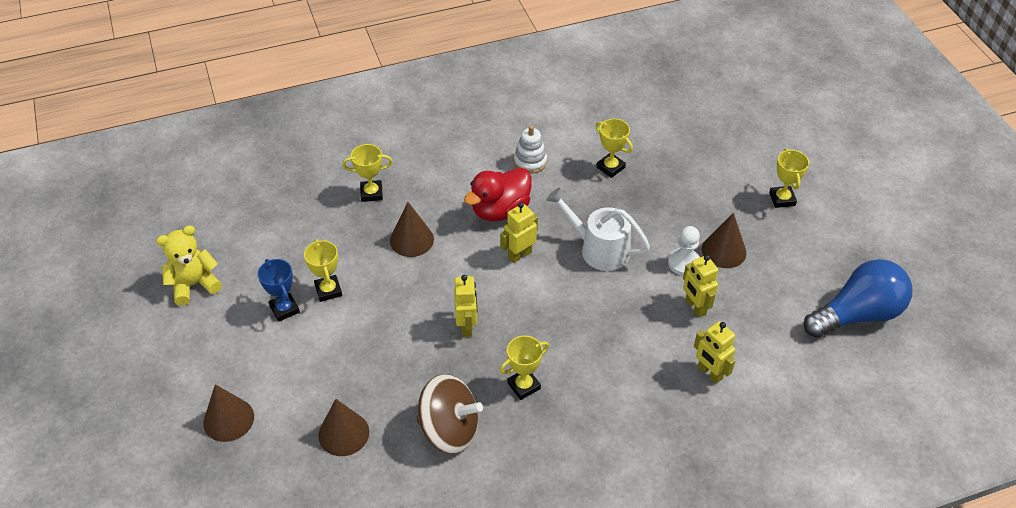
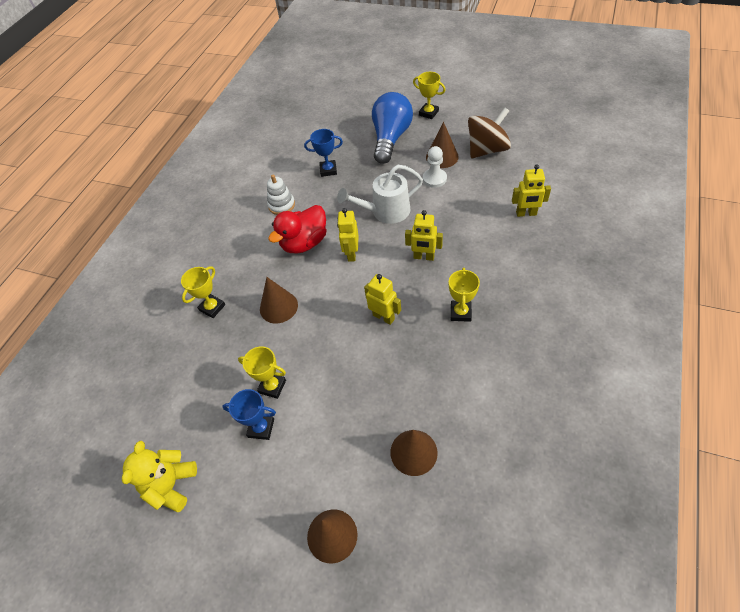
camera: 45 degrees left, 5 degrees up
(449, 430) = (463, 378): brown spinning top -> brown spinning top (487, 150)
(500, 210) = (304, 243): red duck -> red duck turned 45 degrees clockwise
(610, 167) = (328, 170): yellow trophy -> blue trophy
(695, 307) = (472, 192): yellow robot -> yellow robot (424, 257)
(857, 314) = (536, 130): blue light bulb -> blue light bulb (390, 138)

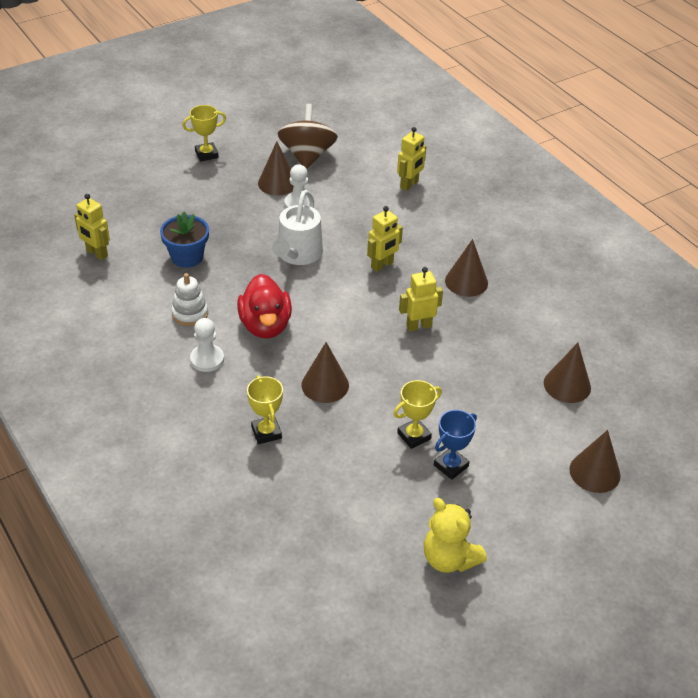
camera: 60 degrees left, 10 degrees down
(250, 239) = (207, 359): none -> white pawn
(328, 170) = (187, 257): blue trophy -> blue flower pot
(351, 254) = (321, 304): yellow robot -> yellow robot (96, 253)
(390, 138) = (204, 195): blue light bulb -> none
(460, 313) = (466, 282): yellow trophy -> brown cone

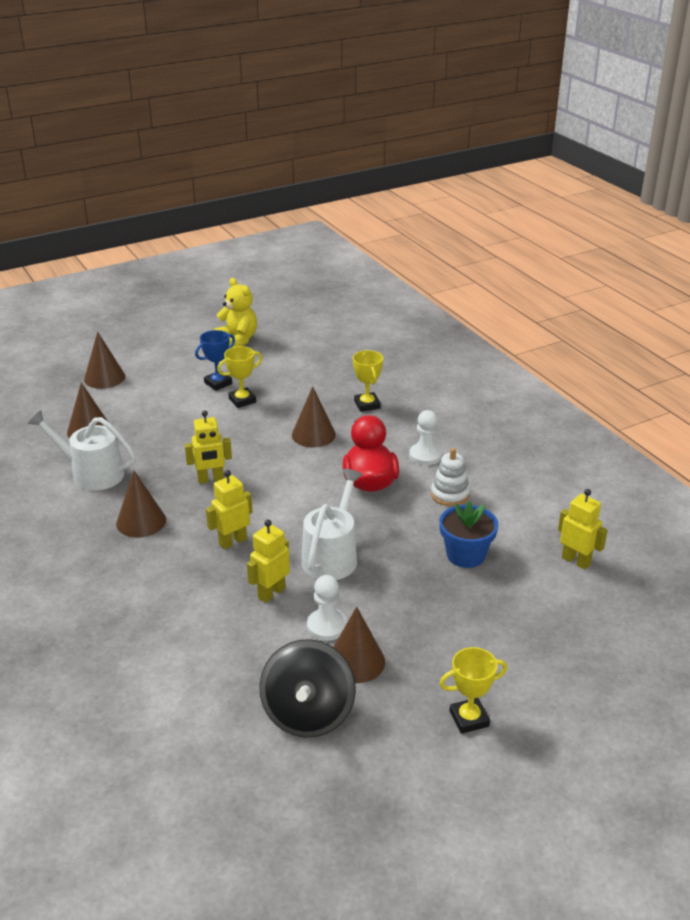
camera: 175 degrees left, 10 degrees down
(307, 156) = (308, 713): brown spinning top -> black spinning top
(409, 185) = (163, 655): yellow robot -> yellow robot (271, 593)
(535, 330) = (92, 473): none -> white watering can

